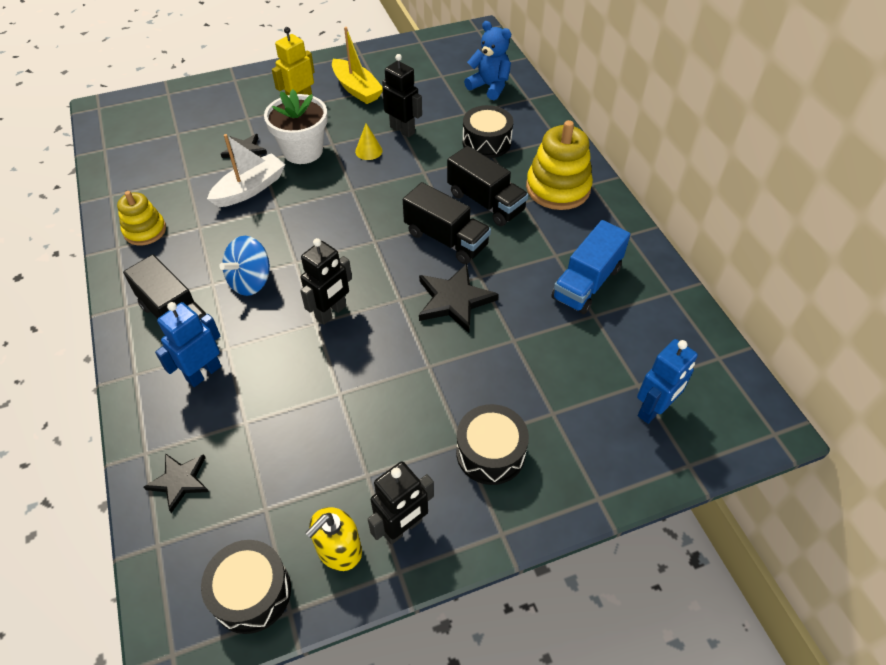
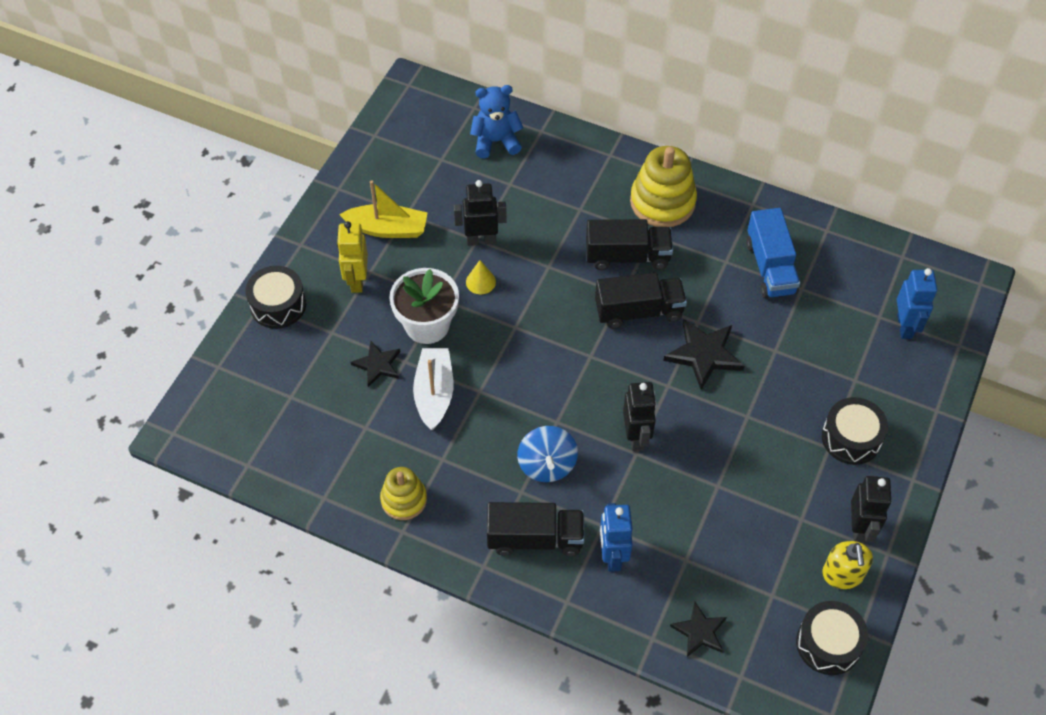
camera: 45 degrees left, 5 degrees up
(486, 142) = (561, 200): black drum -> black drum (278, 305)

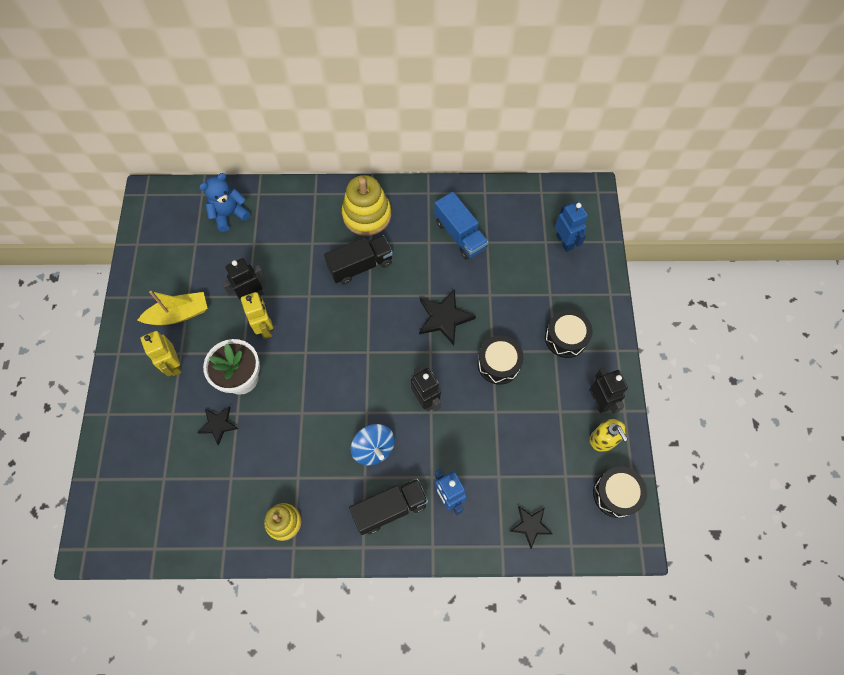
camera: 25 degrees left, 10 degrees up
(278, 305) = (122, 409): black drum -> black drum (498, 364)
(434, 393) = (269, 429): white boat -> none
(480, 282) = (265, 328): yellow cone -> yellow robot
(639, 311) = (386, 304): black truck -> none

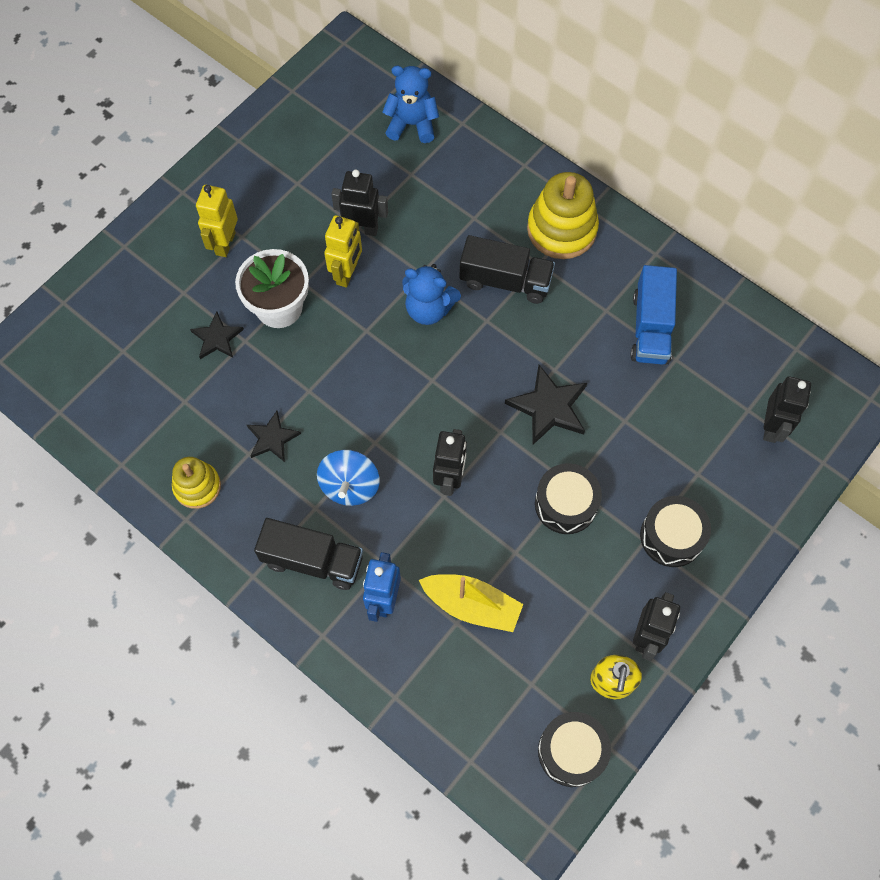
camera: 40 degrees right, 0 degrees up
(179, 314) = (273, 195): yellow boat -> yellow boat (472, 605)
(331, 313) = (429, 309): none -> blue teddy bear
(530, 525) = (444, 702): black star -> black star (272, 438)
(564, 242) = (772, 427): blue robot -> black robot

